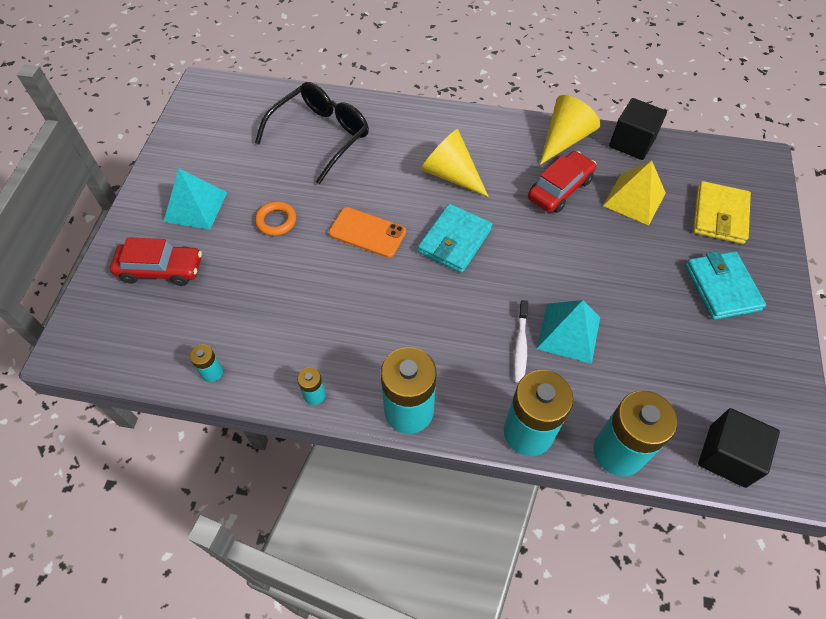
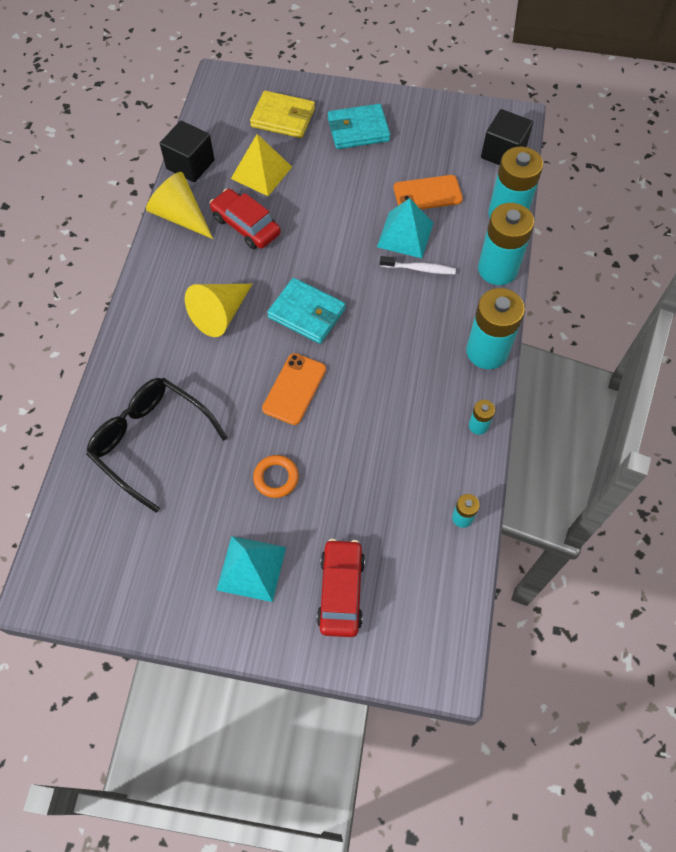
camera: 90 degrees left, 5 degrees up
(635, 359) = (427, 193): none -> orange phone

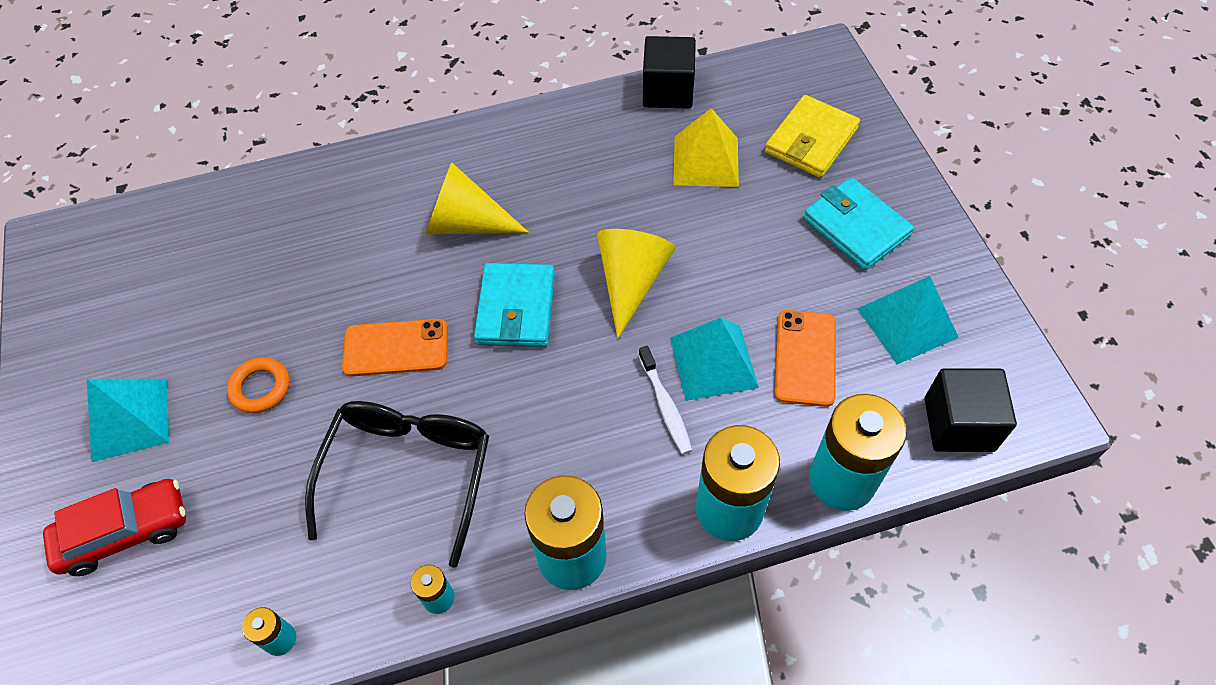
camera: 65 degrees right, 5 degrees down
(151, 442) = (261, 244): black glasses -> black glasses (408, 474)
(180, 216) = (585, 119): yellow cone -> yellow cone (631, 282)
(246, 226) = (612, 185): red car -> none
(283, 118) = (811, 140): yellow wallet -> yellow wallet turned 45 degrees clockwise
(427, 193) = (805, 358): orange phone -> orange phone turned 45 degrees clockwise
(433, 141) = (907, 322): none -> turquoise pyramid

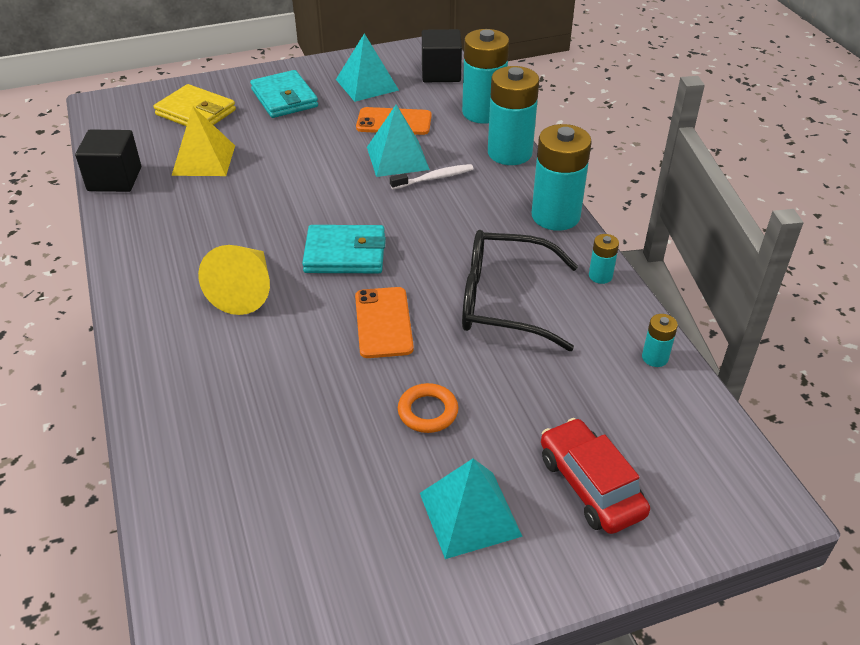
camera: 95 degrees left, 15 degrees down
(631, 282) = (323, 195): yellow cone -> none
(856, 227) = (284, 98): turquoise wallet -> turquoise wallet turned 75 degrees counterclockwise

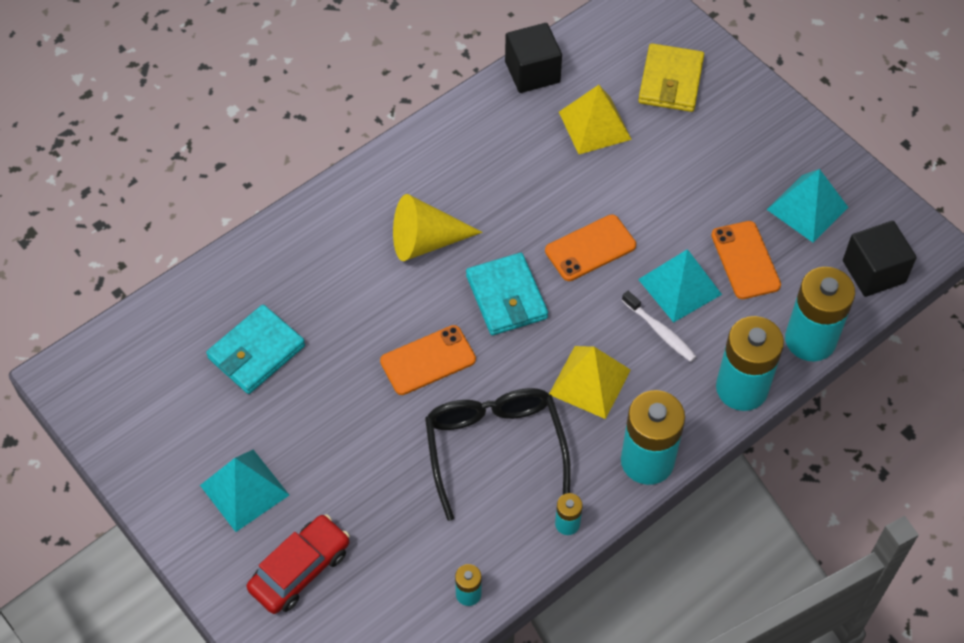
camera: 70 degrees right, 15 degrees up
(284, 98) = (737, 144): turquoise wallet -> turquoise wallet (256, 352)
(327, 193) = (590, 248): none -> orange phone
(428, 411) = (336, 428): orange ring -> none
(462, 227) = (590, 382): none -> yellow pyramid

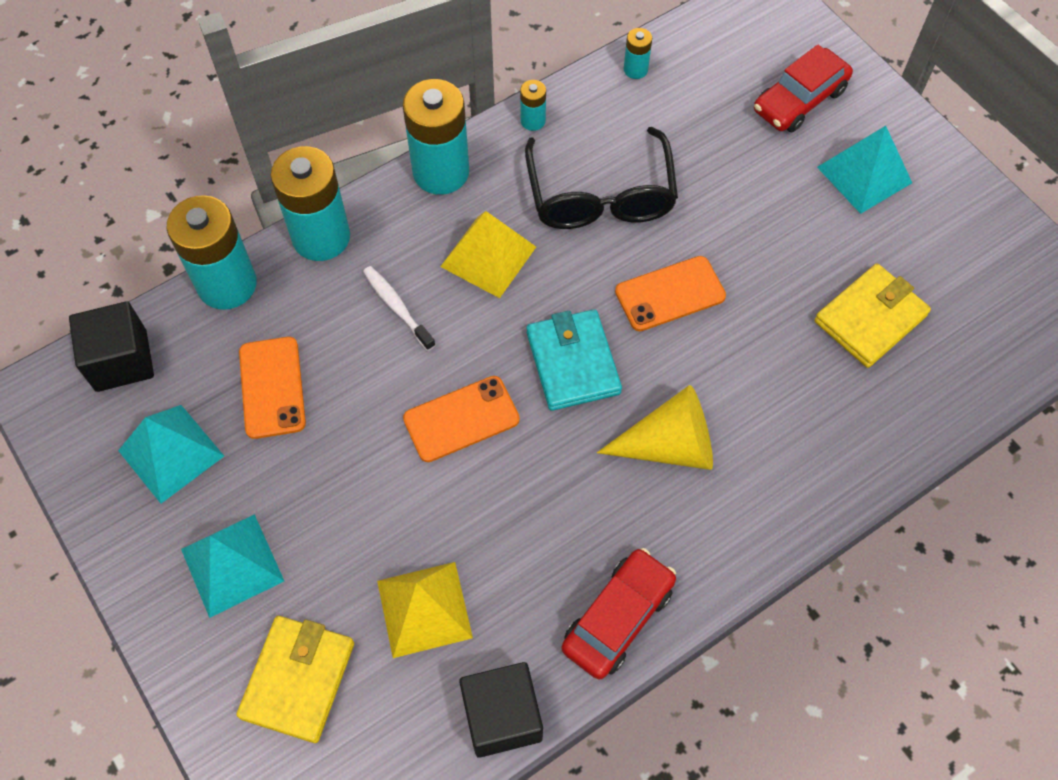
camera: 175 degrees left, 5 degrees up
(256, 352) = (870, 318): turquoise wallet -> yellow wallet
(459, 130) = (618, 618): none -> red car
(679, 286) = (361, 360): turquoise pyramid -> turquoise pyramid (232, 565)

